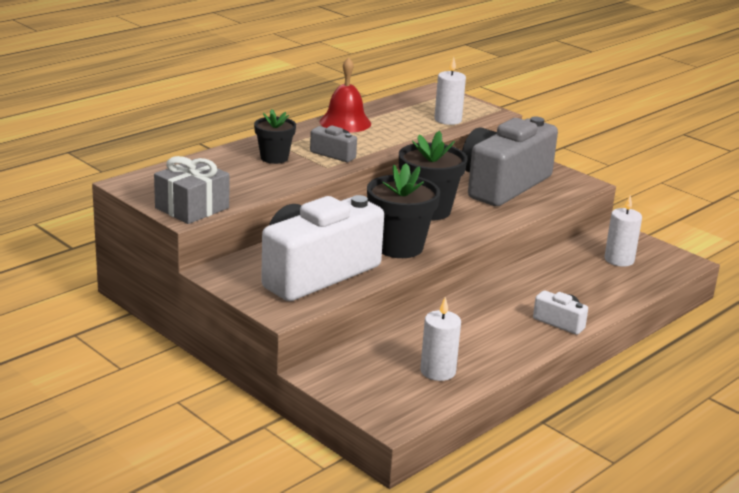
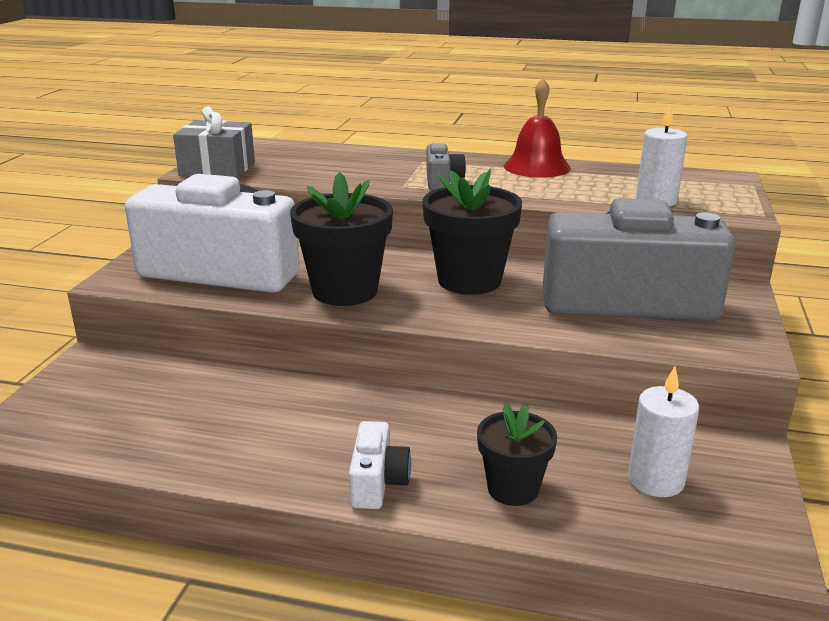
camera: 60 degrees right, 0 degrees up
(274, 158) = (386, 166): black flower pot -> black flower pot (513, 489)
(438, 371) = (148, 427): white candle -> none

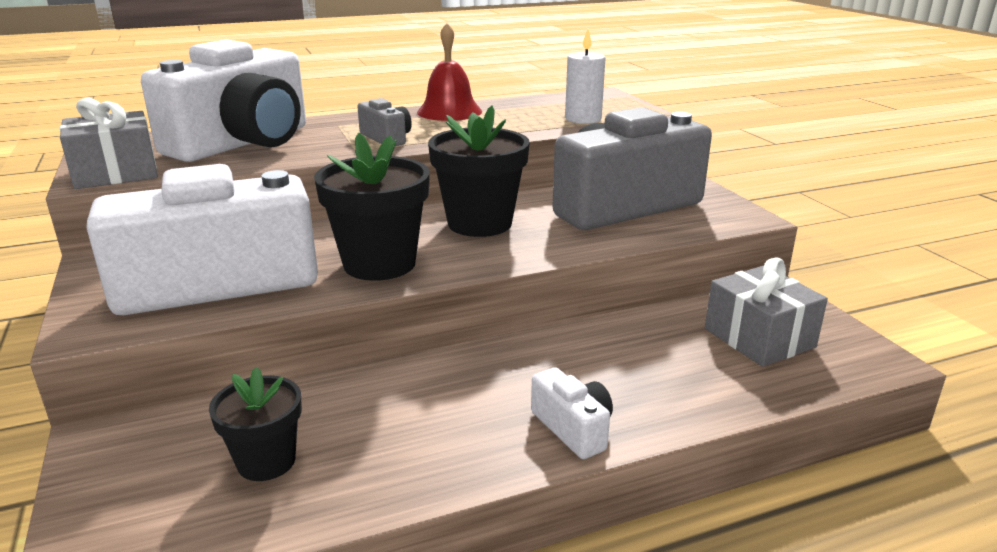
camera: 35 degrees left, 0 degrees up
(330, 162) = (243, 143): none -> white camera
(513, 489) = (679, 386): black flower pot -> black flower pot (266, 461)
(656, 480) = (759, 338): white candle -> grey gift

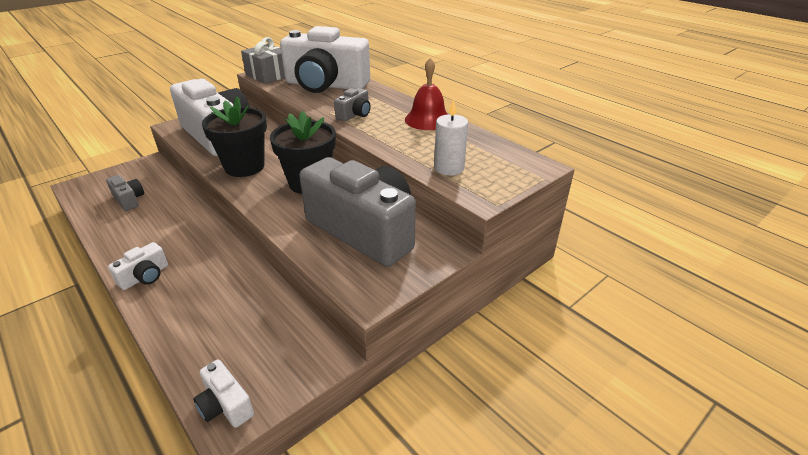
camera: 70 degrees right, 10 degrees up
(266, 461) = (129, 200): black flower pot -> grey camera
(759, 338) = (251, 346): grey gift -> none
(856, 359) = (225, 405): none -> white camera

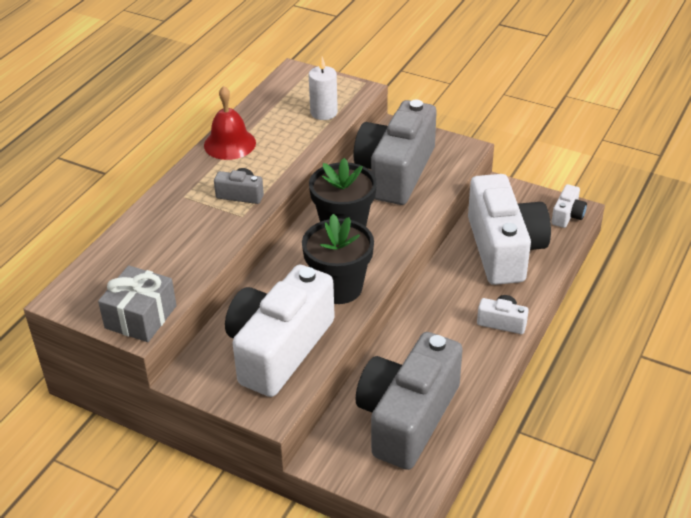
camera: 110 degrees left, 5 degrees up
(129, 200) = (407, 417): grey camera -> grey camera, size x2.41
(326, 85) = (159, 247): white camera -> white camera (504, 249)

